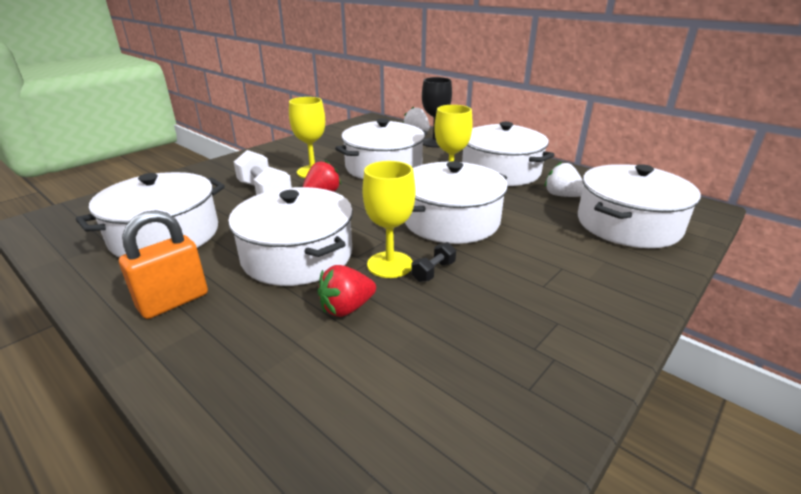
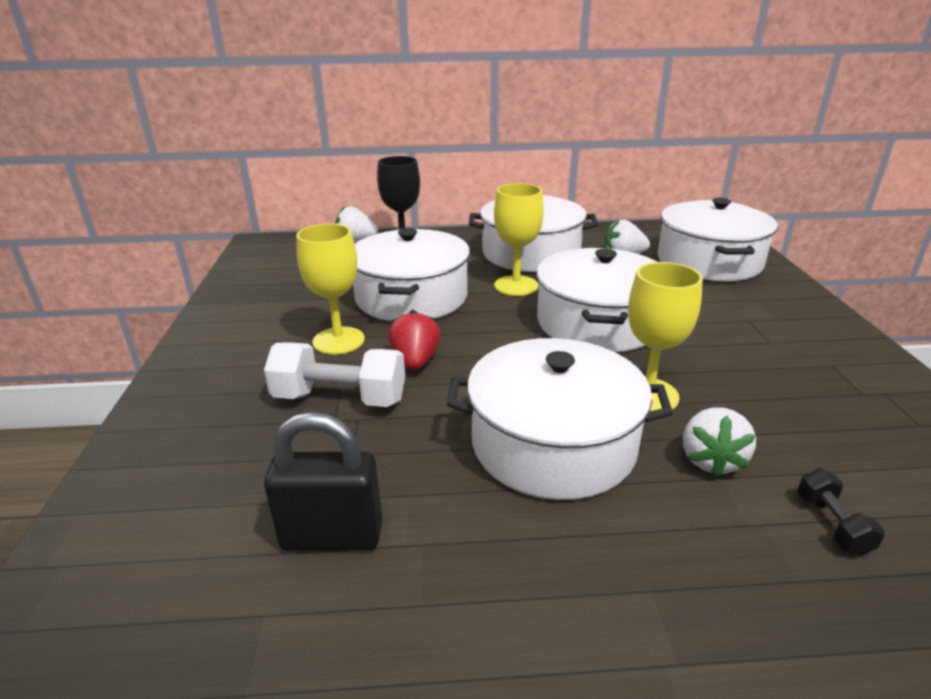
camera: 45 degrees left, 0 degrees up
(165, 235) = (332, 536): white pot -> black padlock
(174, 301) = (557, 596): orange padlock -> none
(346, 308) = (711, 460): red strawberry -> white strawberry
(433, 271) = (689, 378): black dumbbell -> black dumbbell (832, 524)

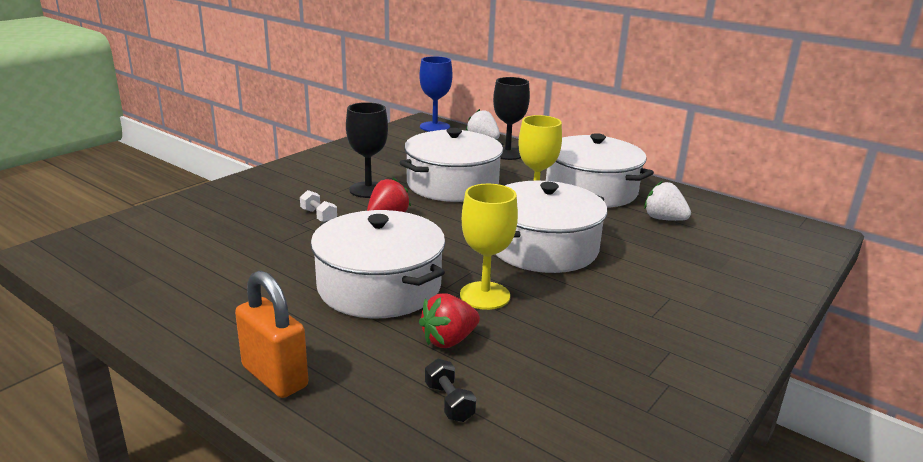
camera: 40 degrees right, 5 degrees down
(282, 244) = (435, 127): none -> blue goblet
(332, 536) = (218, 265): black padlock -> none
(338, 341) = (368, 190): yellow goblet -> black goblet
(340, 399) = (318, 216): white dumbbell -> white dumbbell, size x0.51
(672, 633) = (274, 377): none -> orange padlock
(708, 261) = (737, 251): white pot -> none
(711, 460) = (448, 340): white strawberry -> red strawberry
(832, 524) = (449, 402): black dumbbell -> black dumbbell turned 60 degrees counterclockwise

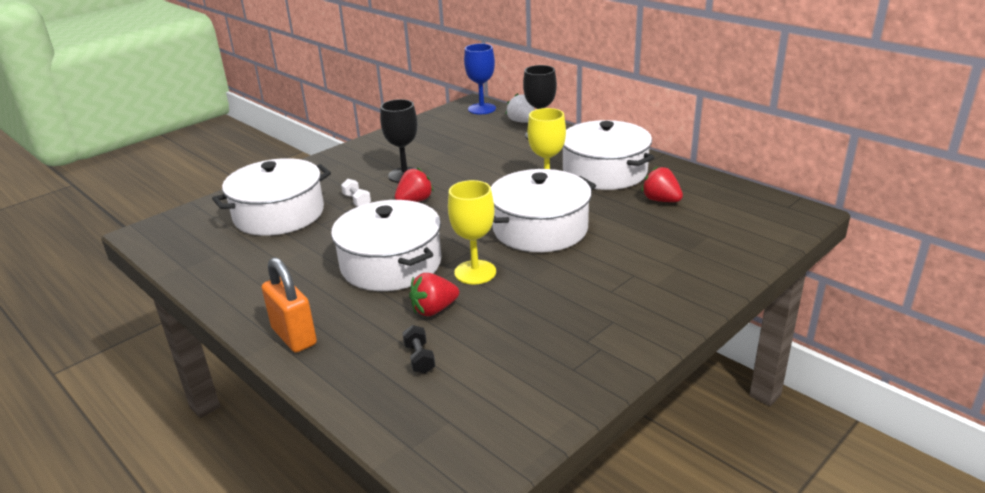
camera: 10 degrees right, 5 degrees up
(452, 184) = (480, 168): white pot -> white pot (279, 214)
(664, 219) = (661, 200): white strawberry -> red strawberry

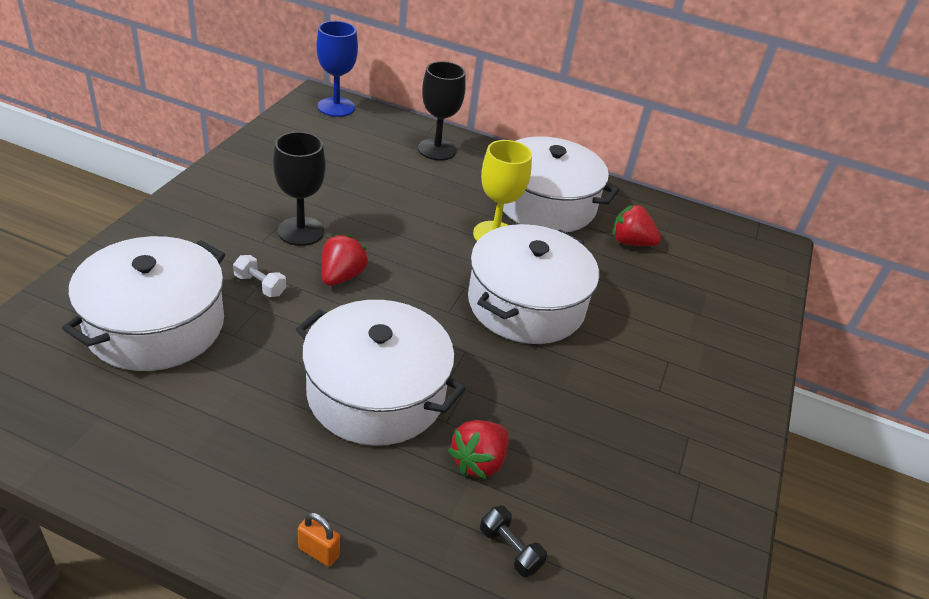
camera: 30 degrees left, 10 degrees up
(294, 336) = (318, 552): orange padlock -> orange padlock, size x0.49
(475, 272) = (491, 388): yellow goblet -> none
(522, 122) = (401, 127): white strawberry -> none

